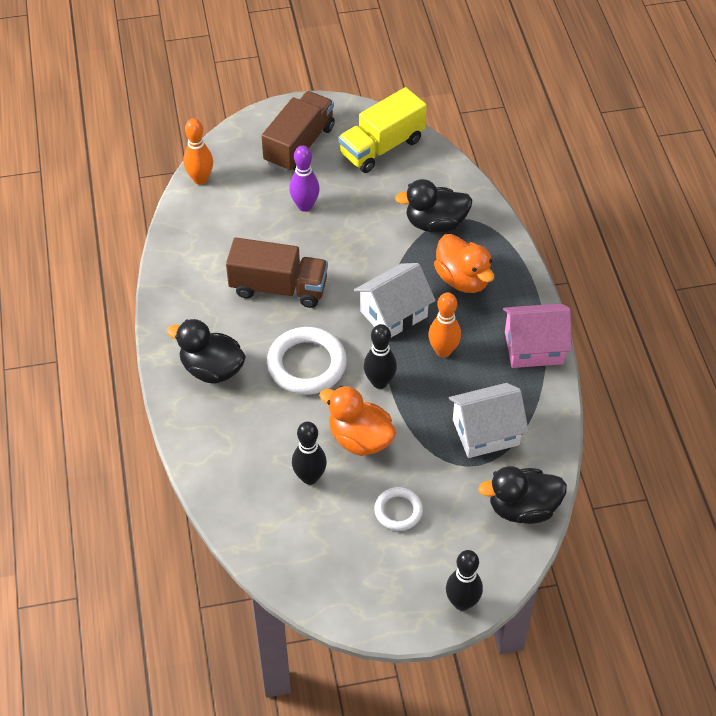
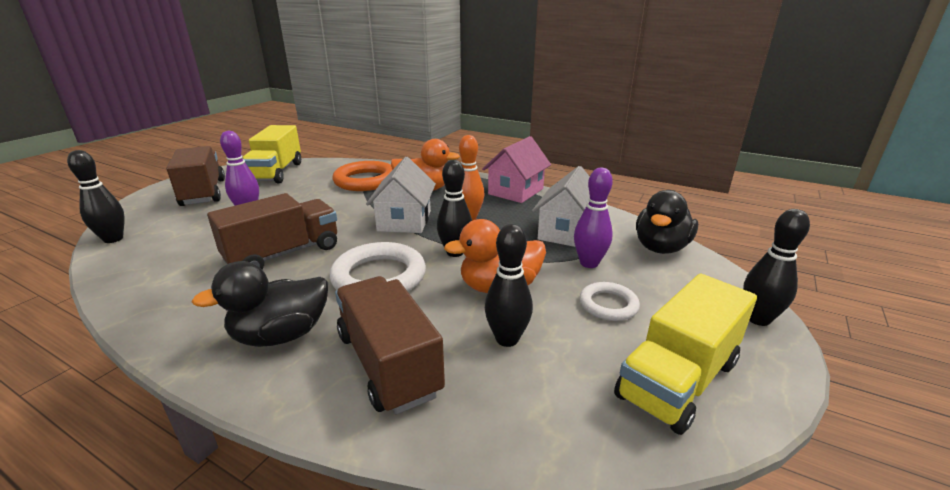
camera: 50 degrees left, 25 degrees down
(200, 179) = (113, 239): orange bowling pin -> black bowling pin
(238, 437) = (388, 363): none -> brown truck
(350, 578) = (677, 379): none -> yellow truck
(435, 223) = (365, 181): black duck -> orange ring
(446, 473) = (589, 263): none -> purple bowling pin

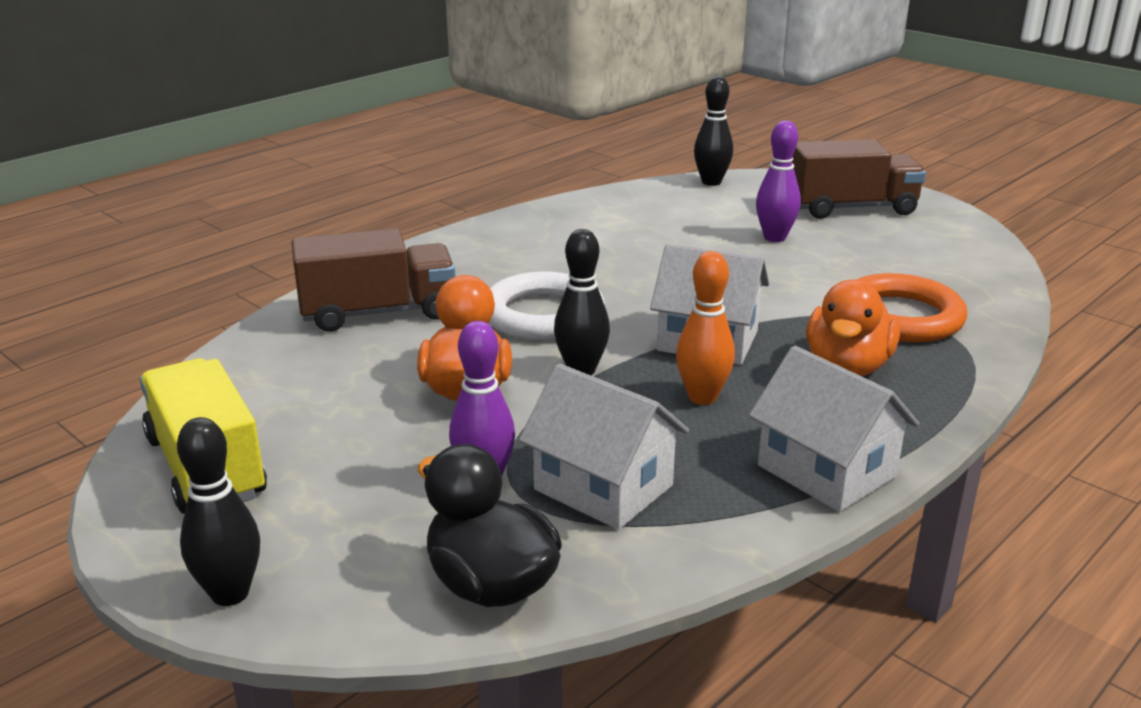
camera: 105 degrees right, 0 degrees up
(276, 172) = (944, 247): yellow truck -> none
(281, 335) = (462, 267): black duck -> none
(283, 254) = (633, 262): brown truck -> none
(507, 339) = (362, 377): black bowling pin -> none
(515, 191) = (826, 471): pink house -> white house
(608, 305) = (368, 464): white ring -> none

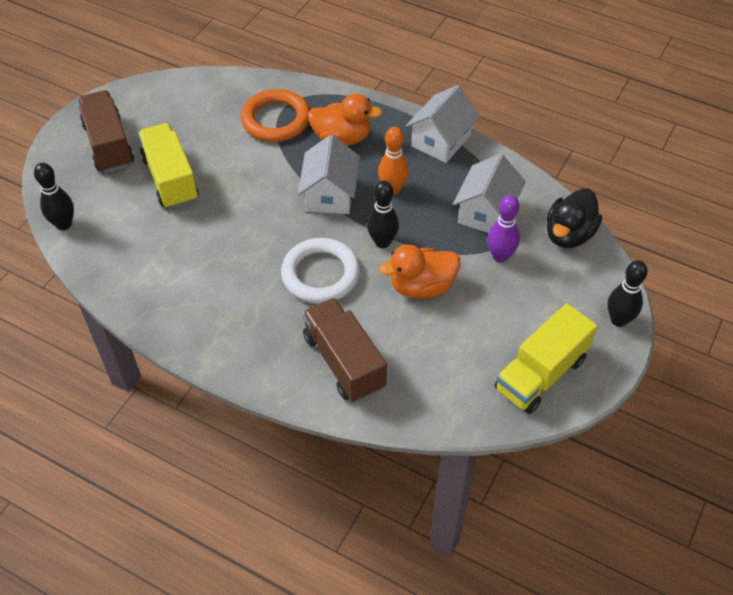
camera: 105 degrees left, 25 degrees up
(774, 237) = (171, 179): purple bowling pin -> yellow truck

